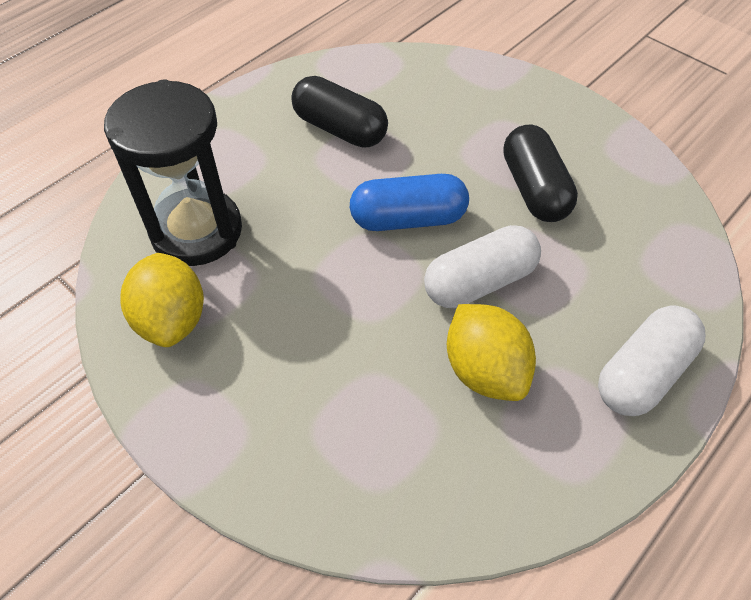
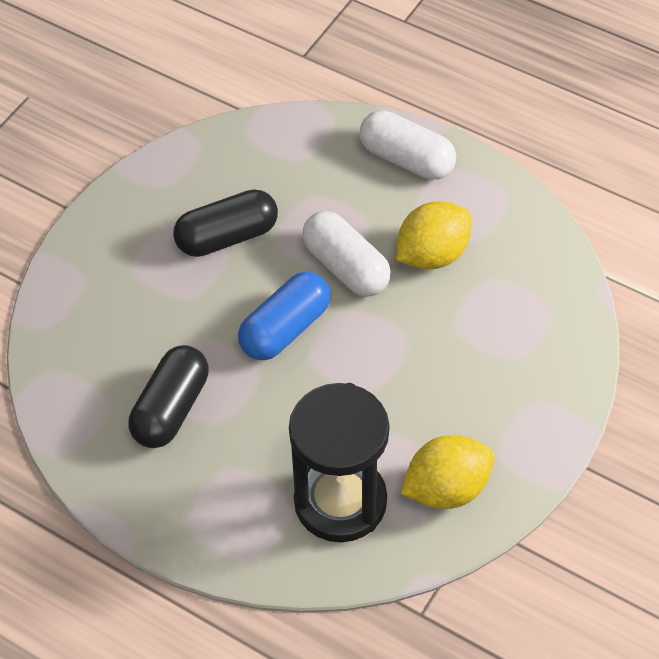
camera: 100 degrees left, 0 degrees up
(408, 219) = (285, 329): blue capsule -> blue capsule turned 60 degrees clockwise

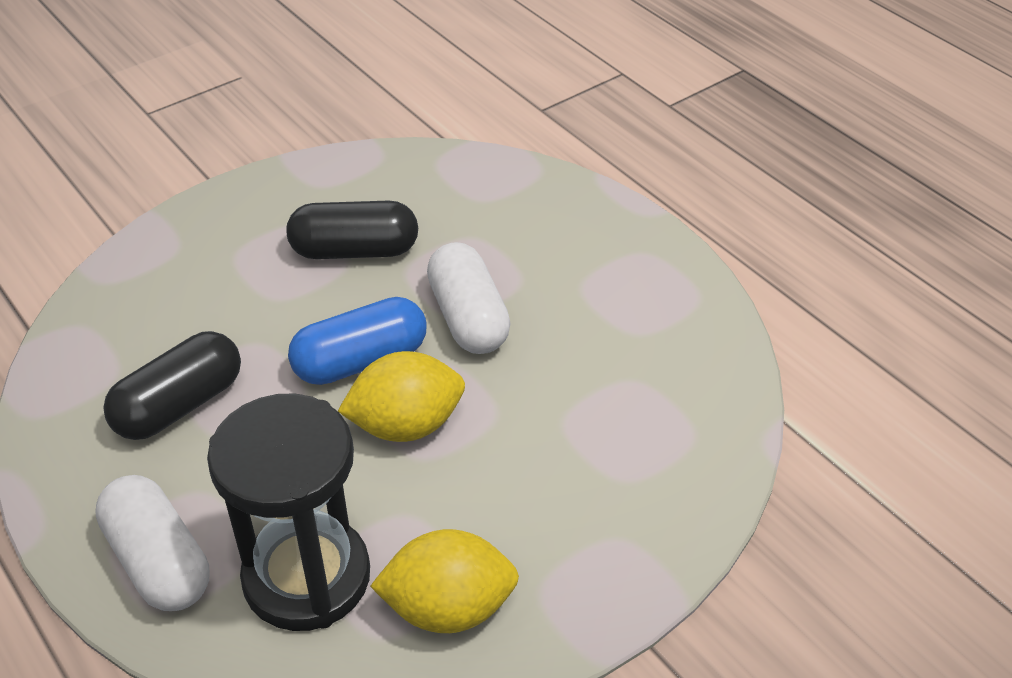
camera: 20 degrees right, 10 degrees down
(407, 159) = (600, 230): white capsule -> white capsule (159, 561)
(432, 255) = (577, 334): yellow lemon -> yellow lemon (406, 425)

